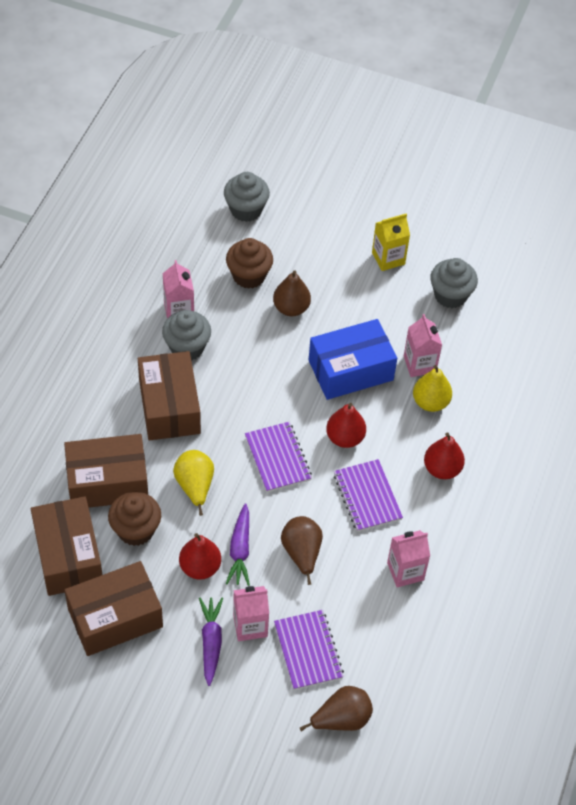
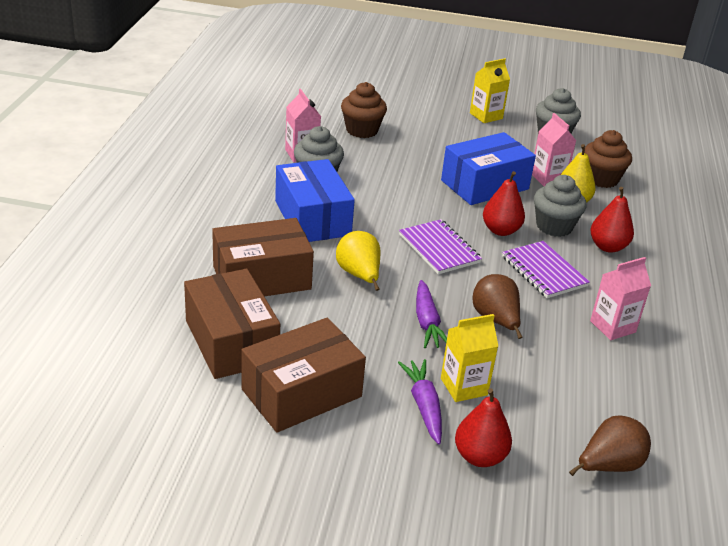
camera: 10 degrees left, 20 degrees down
(136, 530) = (304, 314): brown cupcake -> brown cupcake (601, 179)
(169, 406) = (312, 218): brown box -> blue box
(200, 567) = (387, 340): red pear -> red pear (479, 456)
(246, 209) = (344, 92): grey cupcake -> grey cupcake (554, 226)
(250, 625) = (464, 386): pink carton -> yellow carton
(291, 308) = (410, 148): brown pear -> none
(308, 651) = (540, 404): purple notebook -> none

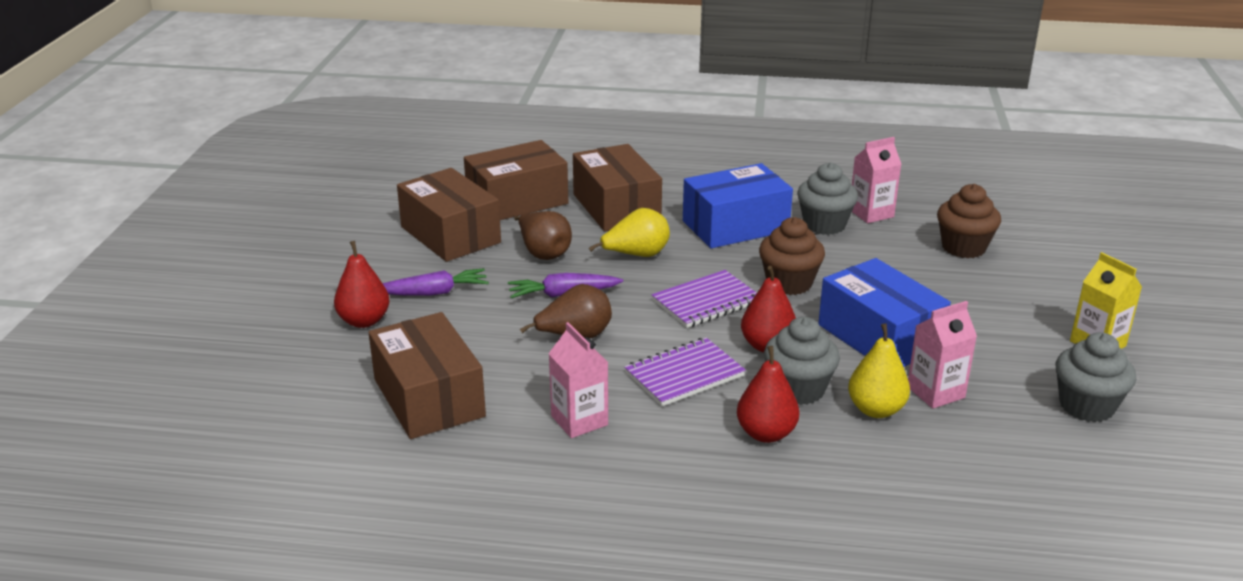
camera: 90 degrees right, 5 degrees down
(464, 386) = (462, 314): yellow carton -> none
(601, 179) = (968, 446): brown cupcake -> brown cupcake (789, 283)
(601, 409) = (428, 398): none -> brown box
(608, 466) = (343, 395): brown pear -> brown pear (543, 253)

